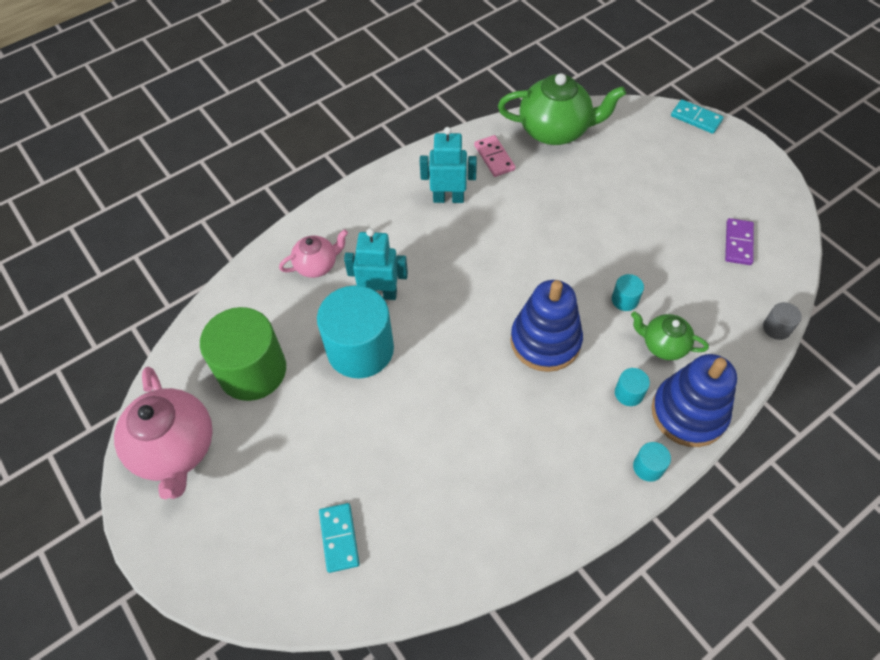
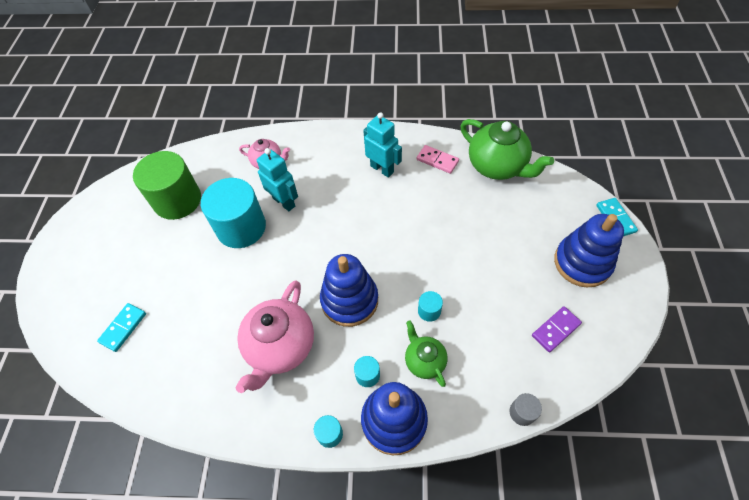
camera: 40 degrees right, 0 degrees up
(175, 449) = (102, 217): pink teapot -> pink teapot (280, 347)
(494, 157) = (437, 160): pink domino -> pink domino turned 75 degrees counterclockwise
(706, 173) = (582, 263): none -> blue stacking toy

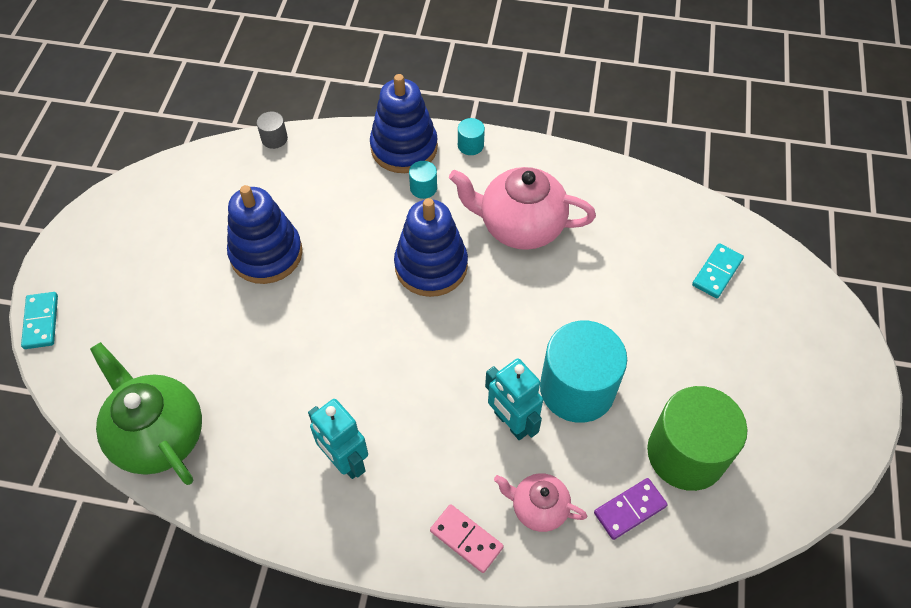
camera: 175 degrees left, 0 degrees up
(280, 347) = (519, 226): pink teapot -> pink teapot turned 105 degrees counterclockwise
(424, 361) = (358, 193): green teapot -> none
(429, 311) = (336, 241): turquoise cylinder -> none
(437, 160) = (249, 463): pink domino -> pink domino (466, 539)
(555, 330) = (200, 203): purple domino -> purple domino (630, 509)
(582, 263) = (124, 270): blue stacking toy -> blue stacking toy (266, 254)

